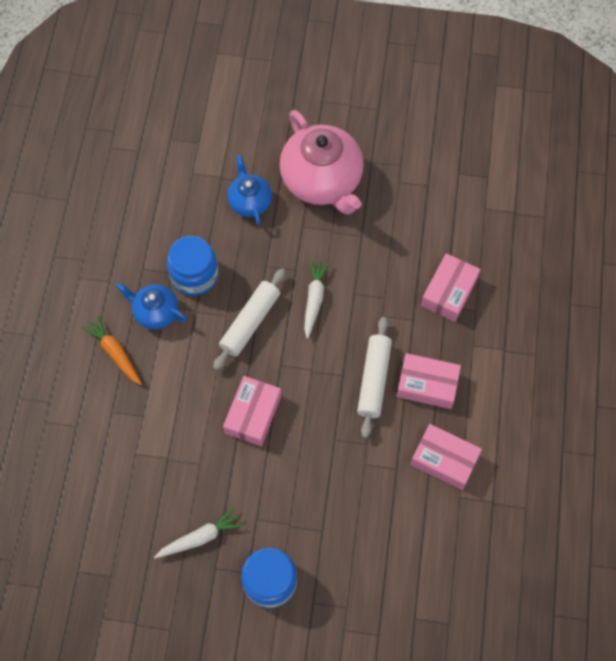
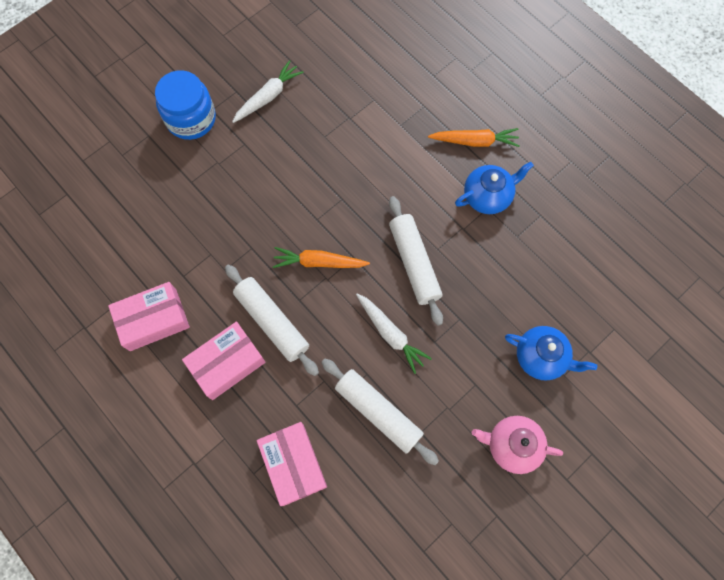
camera: 130 degrees right, 5 degrees up
(194, 275) = (499, 252): blue jar -> none
(200, 538) = (268, 97): white carrot -> white carrot turned 150 degrees counterclockwise
(253, 414) = (329, 203): pink box -> none
(304, 384) = (319, 262): none -> orange carrot
(322, 181) = (512, 445): pink teapot -> pink teapot, size x0.53
(371, 268) = (378, 412): none -> white rolling pin

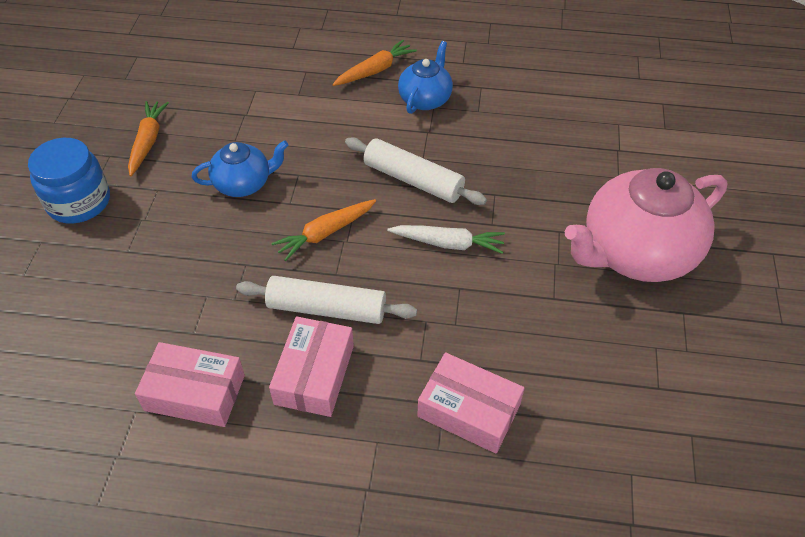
camera: 40 degrees left, 20 degrees down
(153, 319) = (195, 392): pink box -> pink box turned 75 degrees clockwise
(268, 97) = (148, 142): white carrot -> orange carrot
(378, 412) = (501, 309): white rolling pin -> none
(512, 445) = (636, 253): pink teapot -> pink teapot, size x1.89
(541, 357) = (587, 177): blue teapot -> blue teapot (243, 184)

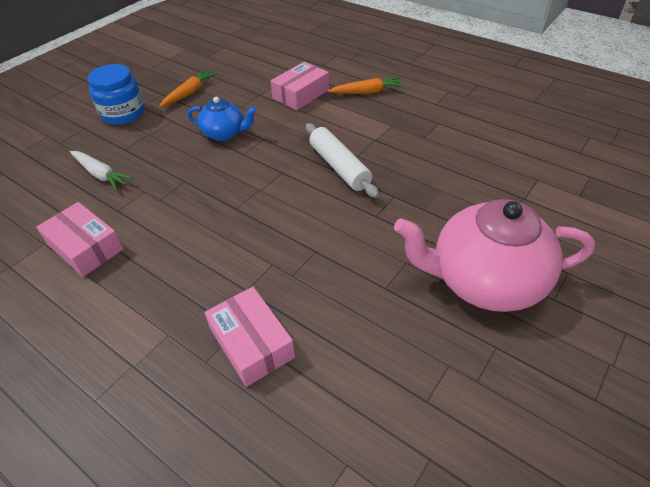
camera: 30 degrees right, 5 degrees down
(314, 374) = (166, 268): pink box -> pink box (301, 94)
(326, 233) = (251, 180): orange carrot -> none
(327, 309) = (211, 228): white rolling pin -> none
(425, 99) = (389, 119): blue teapot -> none
(447, 243) = (331, 217): white carrot -> white carrot (100, 174)

